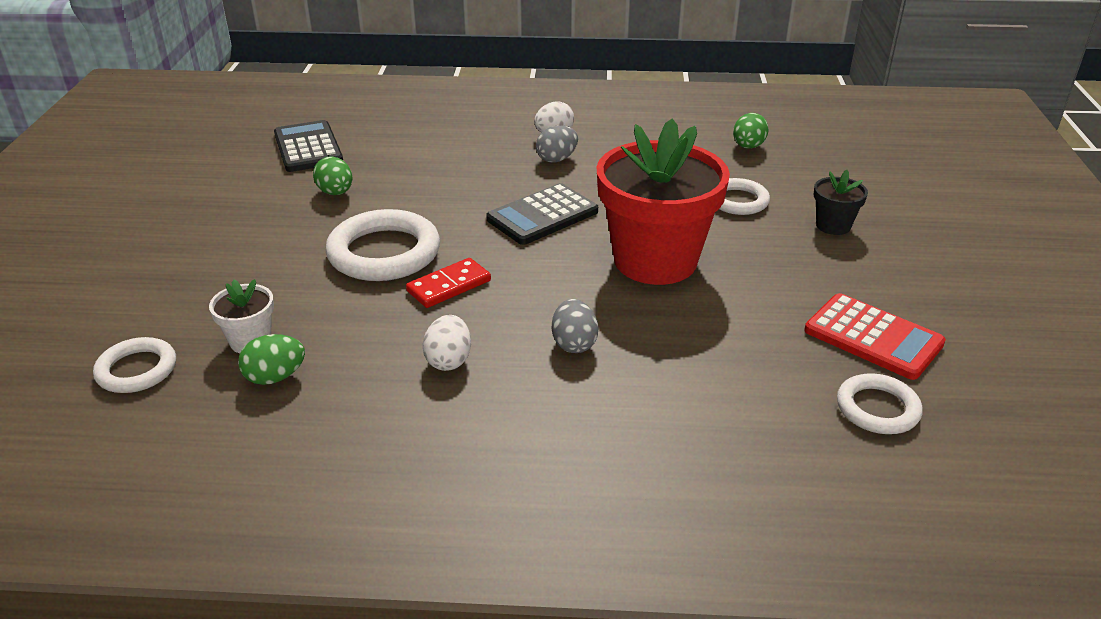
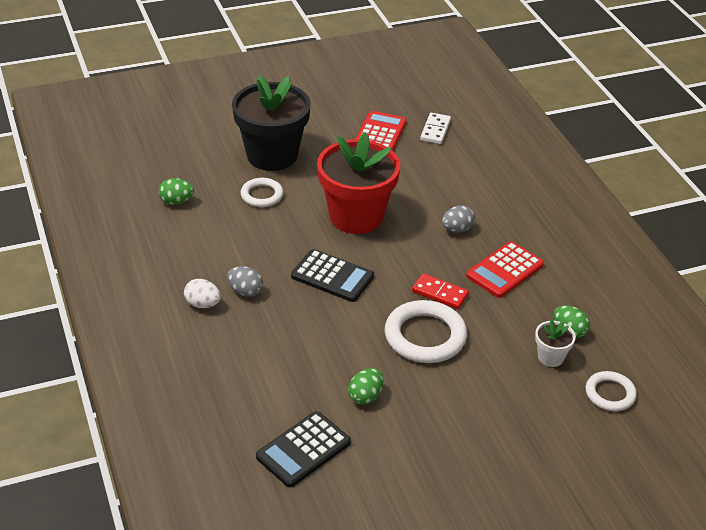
camera: 115 degrees left, 5 degrees up
(449, 360) = (504, 270): white egg -> red calculator
(833, 226) = (272, 155): black flower pot -> black flower pot, size x2.31
(877, 408) = (435, 130): white ring -> white domino

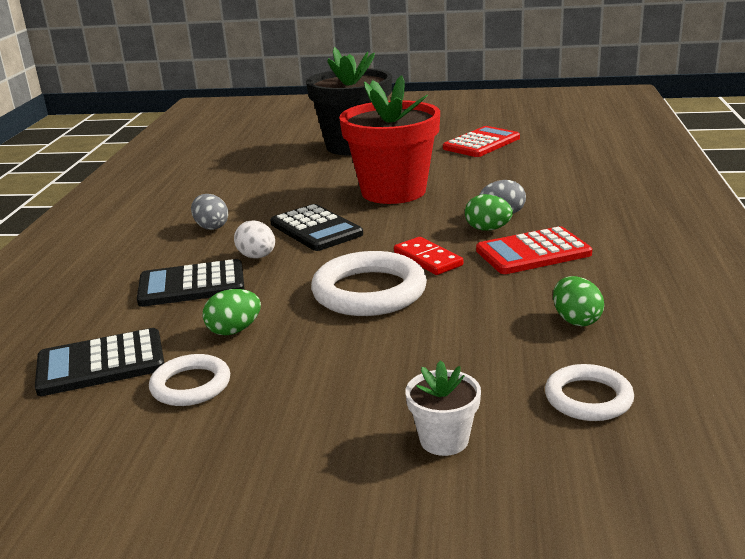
camera: 30 degrees right, 15 degrees down
(176, 201) = (226, 164): green egg -> green egg (488, 229)
(202, 304) = (157, 230): white egg -> white egg (257, 257)
(262, 195) = (312, 168): white ring -> white ring (191, 385)
(293, 360) = (192, 285): none -> black calculator
(435, 130) = (548, 145): white domino -> none
(550, 357) = (525, 340): white flower pot -> white flower pot (444, 440)

